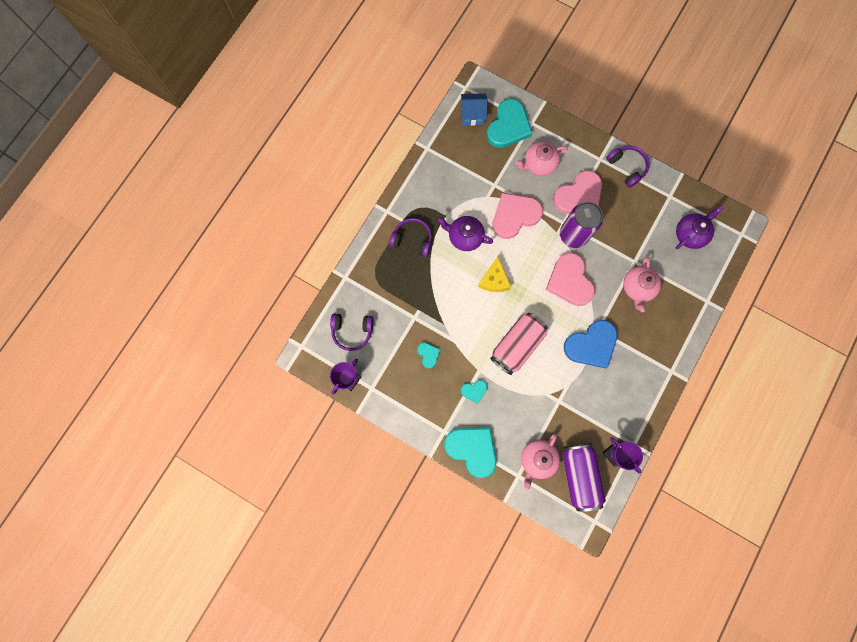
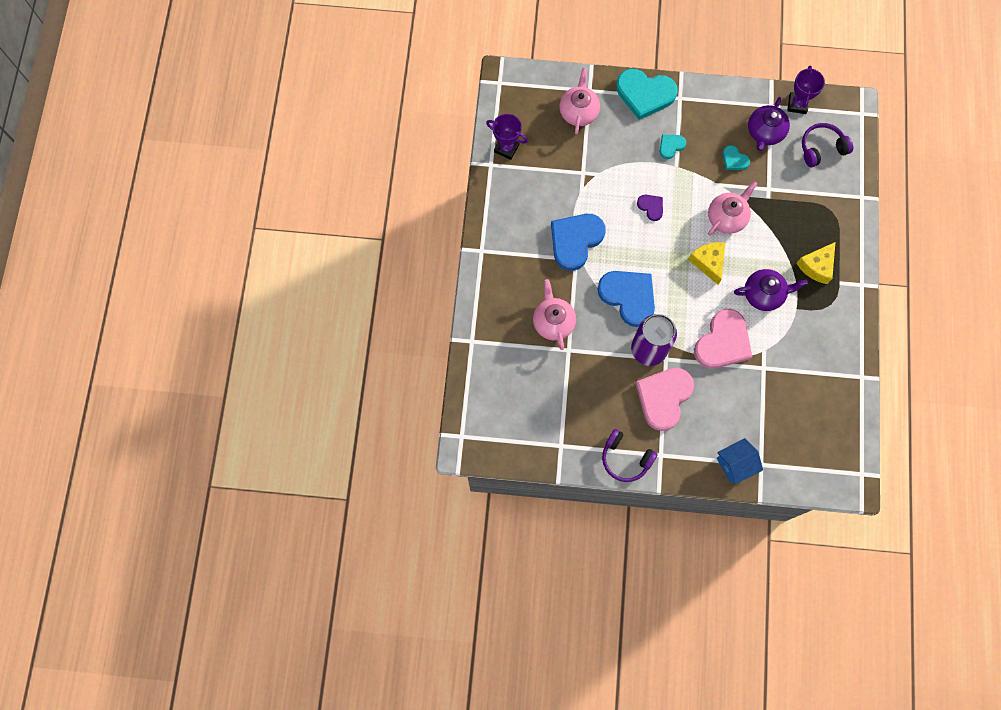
camera: 155 degrees right, 5 degrees down
(412, 240) = (816, 266): purple headphones -> yellow cheese
(472, 115) = (834, 442): blue house -> blue house (735, 464)
(508, 126) = (785, 447): turquoise heart -> none
(517, 345) = (651, 207): pink can -> purple heart
(539, 164) = (727, 416): pink teapot -> pink teapot (727, 217)
(570, 281) = (628, 297): pink heart -> blue heart
(579, 475) = (532, 115): purple can -> none
(690, 234) = (520, 409): purple teapot -> purple teapot (764, 132)

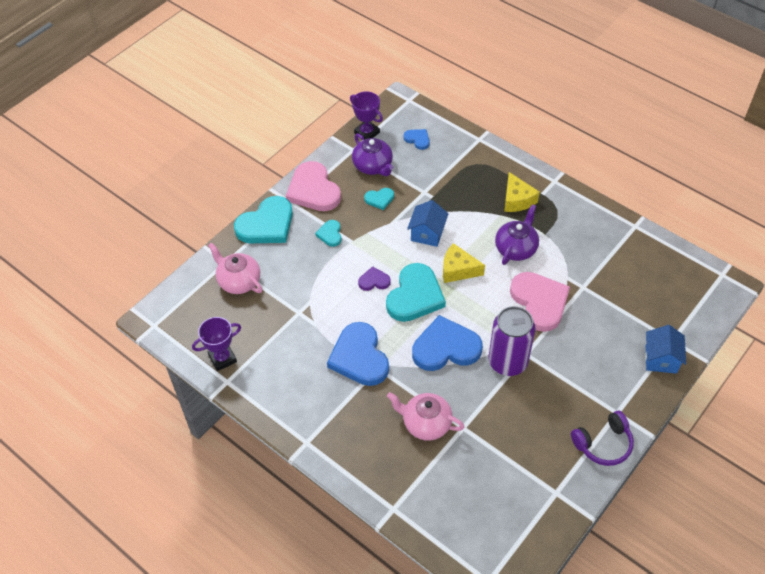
camera: 55 degrees left, 20 degrees down
(659, 245) = (415, 296): none -> turquoise heart
(664, 397) = (562, 377): pink heart -> pink heart (313, 190)
(727, 217) = (427, 233): pink teapot -> blue house
(821, 148) = (417, 139): purple headphones -> blue heart

